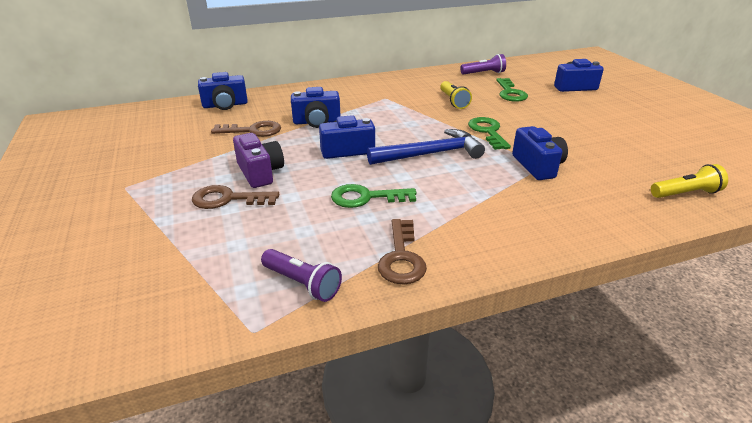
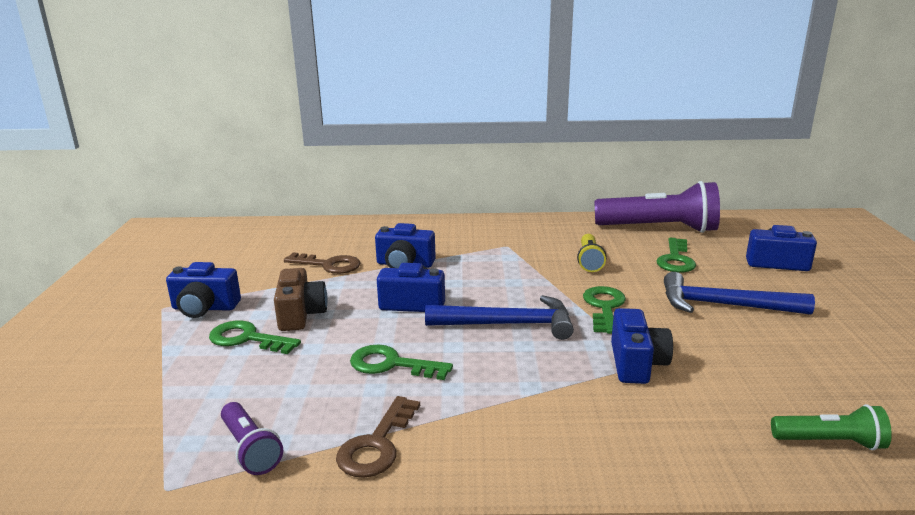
camera: 20 degrees right, 10 degrees down
(225, 105) = (322, 231): blue camera -> blue camera (205, 308)
(228, 199) = (247, 339): brown key -> green key
(260, 173) = (300, 314): purple camera -> brown camera
(484, 73) = (659, 229): purple flashlight -> purple flashlight, size x2.02
(562, 119) = (723, 305): none -> blue hammer
(685, 193) = (830, 442): yellow flashlight -> green flashlight

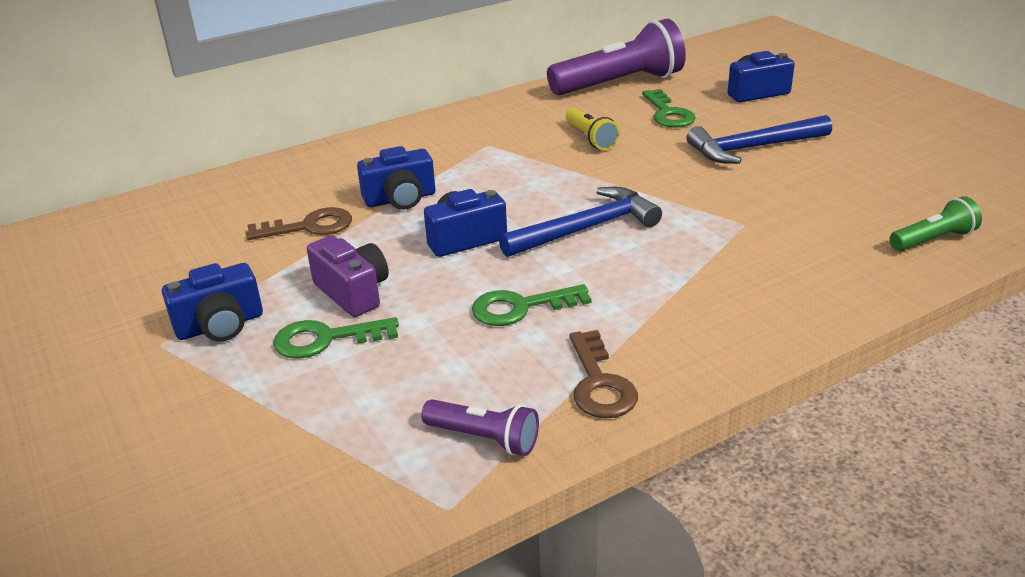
camera: 30 degrees left, 10 degrees up
(300, 314) = (353, 292): brown camera -> purple camera
(604, 307) = (655, 182): green key -> none
(636, 363) = (737, 227): blue camera -> none

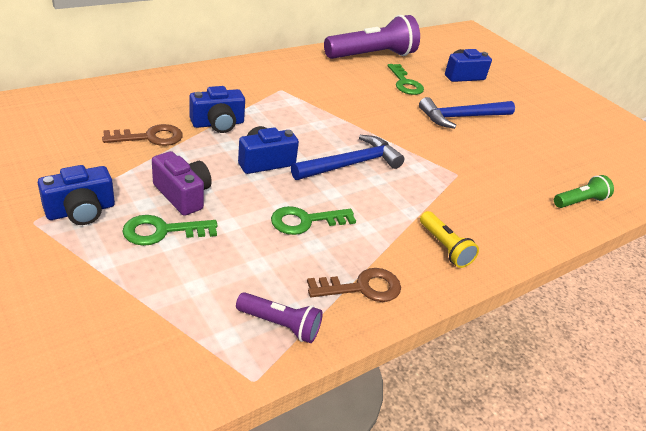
camera: 10 degrees left, 5 degrees up
(590, 138) = (352, 94): yellow flashlight -> yellow flashlight (444, 247)
(599, 383) = (362, 287): brown key -> brown key turned 90 degrees counterclockwise

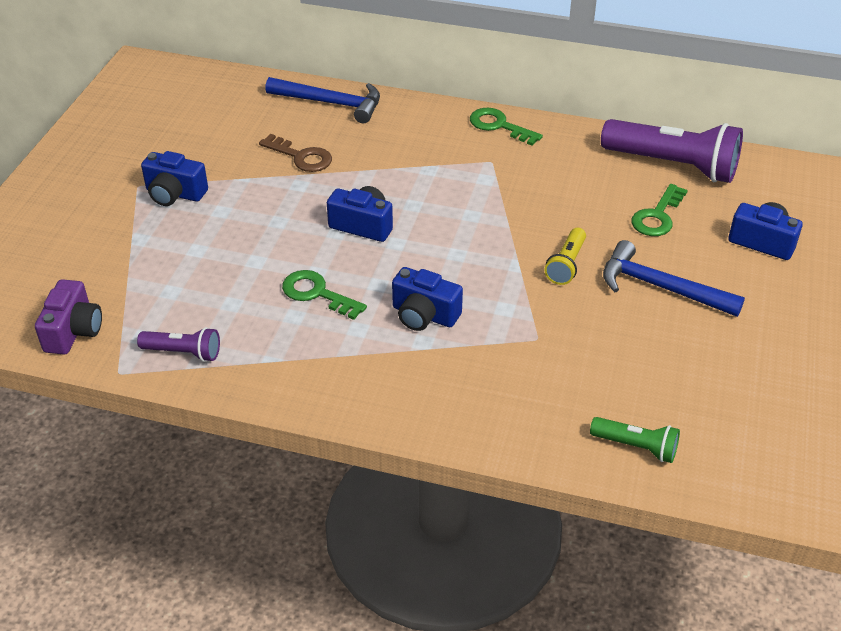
camera: 55 degrees right, 5 degrees up
(162, 231) = (204, 239): green key -> green key (499, 126)
(183, 195) = (257, 219): purple camera -> purple camera (73, 331)
(218, 124) = (375, 170): blue camera -> blue camera (424, 315)
(280, 325) = (183, 352): purple flashlight -> purple flashlight turned 60 degrees counterclockwise
(351, 164) = (439, 269): blue hammer -> blue hammer (331, 103)
(362, 287) = (278, 369): brown key -> none
(444, 247) = (400, 388): yellow flashlight -> yellow flashlight (566, 265)

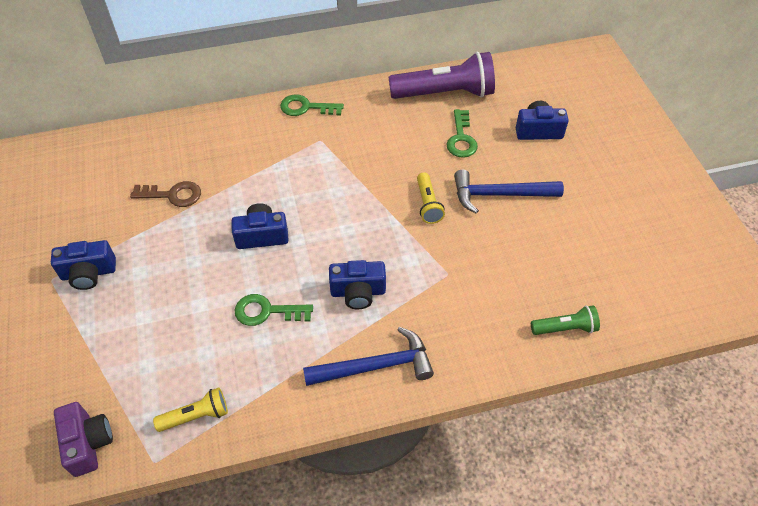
camera: 30 degrees left, 10 degrees up
(183, 352) = (196, 416): purple flashlight -> yellow flashlight
(331, 103) = (164, 137): blue hammer -> blue hammer (376, 366)

